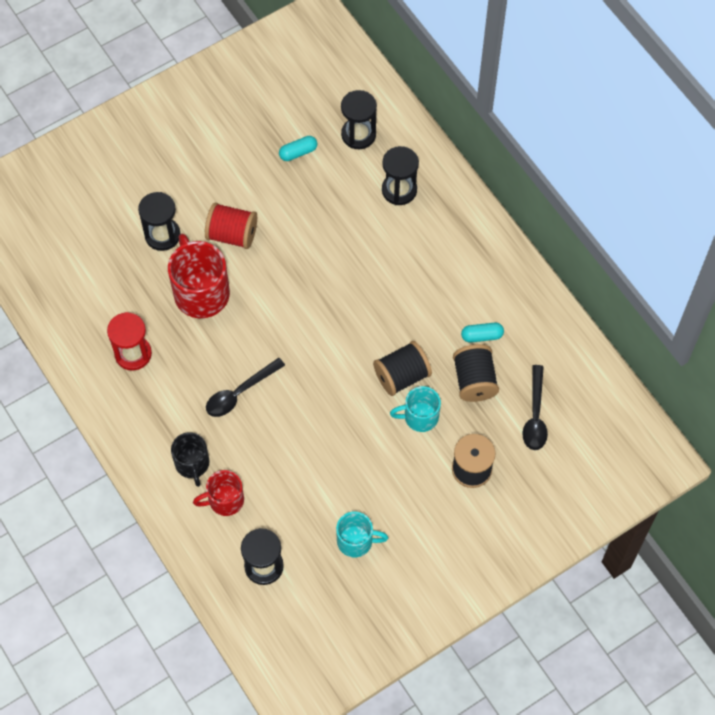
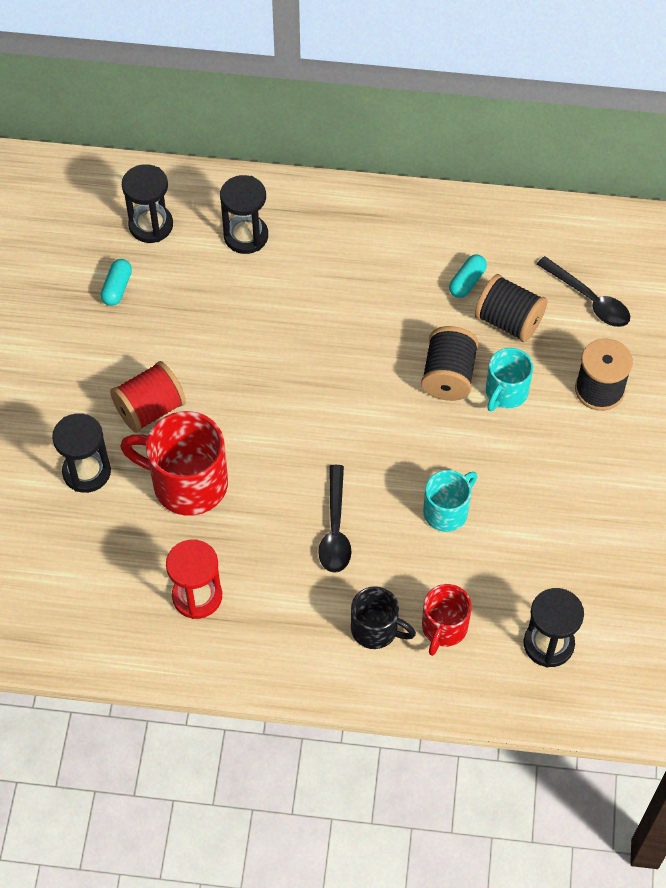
camera: 50 degrees left, 5 degrees down
(356, 541) = (591, 541): turquoise mug -> turquoise mug (447, 511)

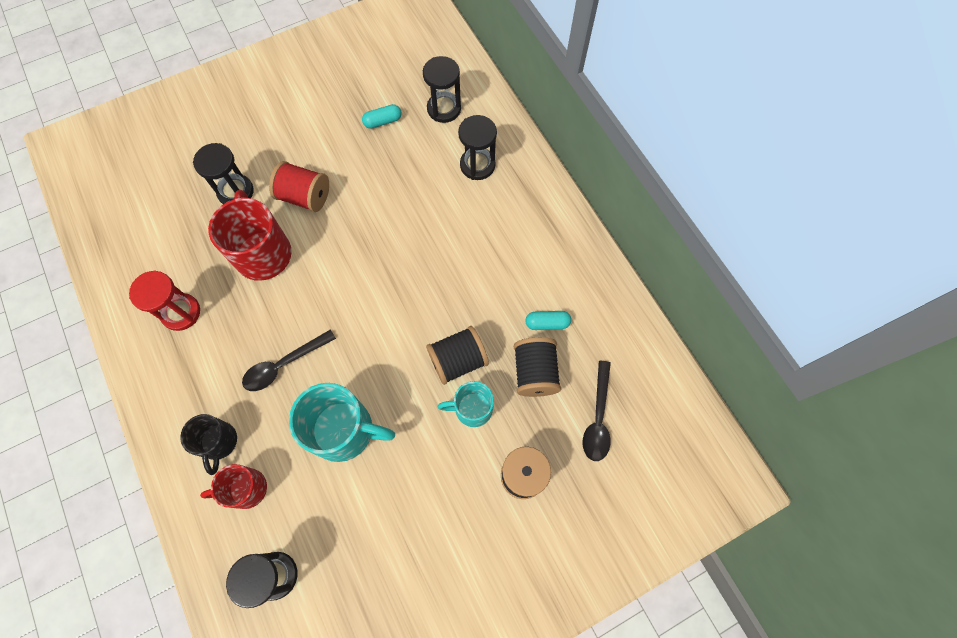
camera: 55 degrees right, 10 degrees up
(447, 511) = (344, 430): turquoise mug -> turquoise mug, size x1.68

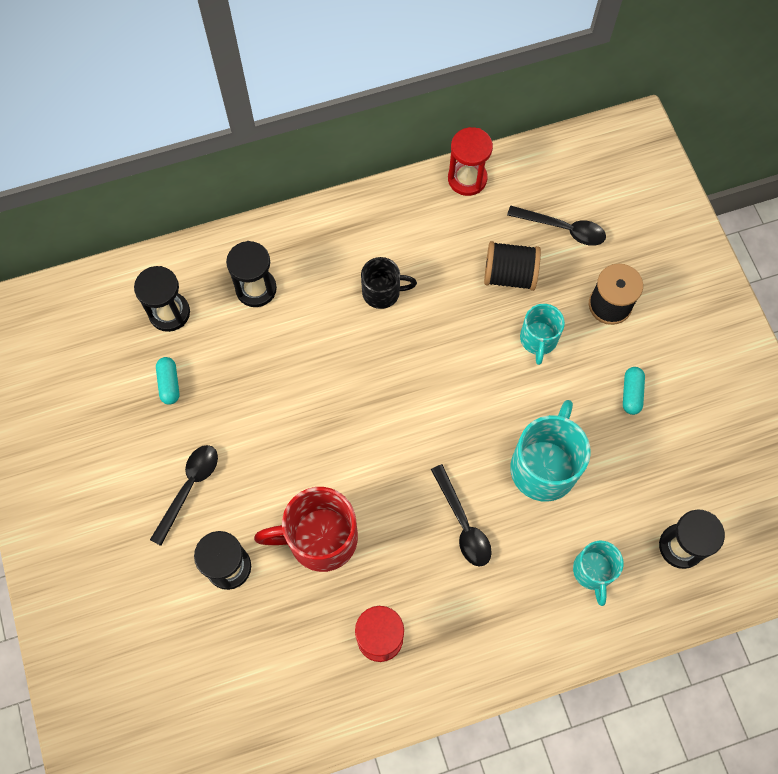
camera: 80 degrees left, 0 degrees up
(219, 442) = (540, 598): black mug -> black mug (382, 292)
(246, 489) = (593, 571): red mug -> turquoise mug
(297, 152) = (189, 488): none -> black spoon
(305, 197) = (254, 484): red spool -> none
(458, 361) = (486, 345): black spool -> none
(547, 323) = (459, 254): turquoise capsule -> turquoise capsule (631, 393)
(629, 319) = (467, 179): none -> red hourglass

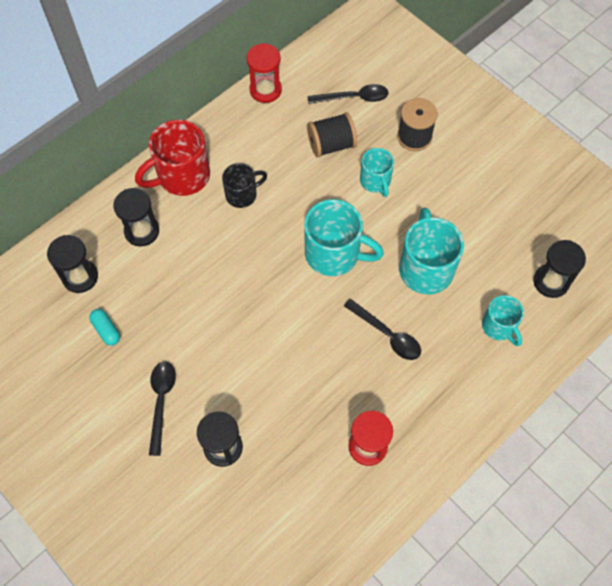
camera: 25 degrees left, 5 degrees down
(320, 538) = (284, 393): red mug -> red mug (182, 176)
(450, 405) = (334, 254): none -> turquoise mug
(631, 393) = (461, 191): turquoise capsule -> none

